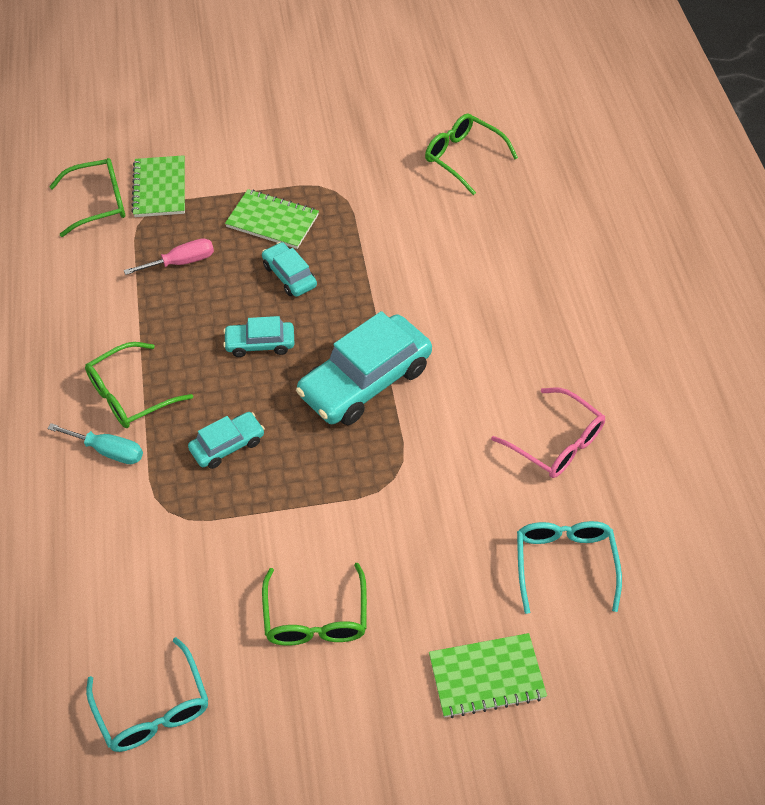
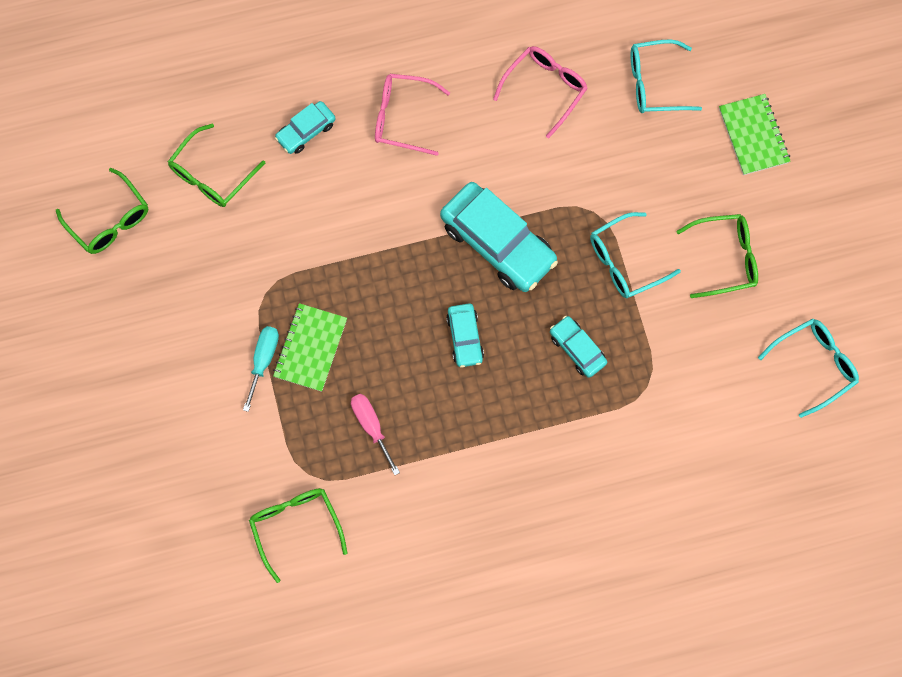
camera: 95 degrees left, 20 degrees up
(108, 451) = (594, 448): turquoise screwdriver -> turquoise screwdriver (263, 360)
(130, 395) = (533, 442): green glasses -> green glasses (109, 220)
(160, 188) = (271, 467): green notebook -> none
(289, 276) = (381, 322): turquoise car -> turquoise car (306, 131)
(326, 504) = (625, 261): none -> turquoise glasses
(521, 307) = (402, 117): none -> pink glasses

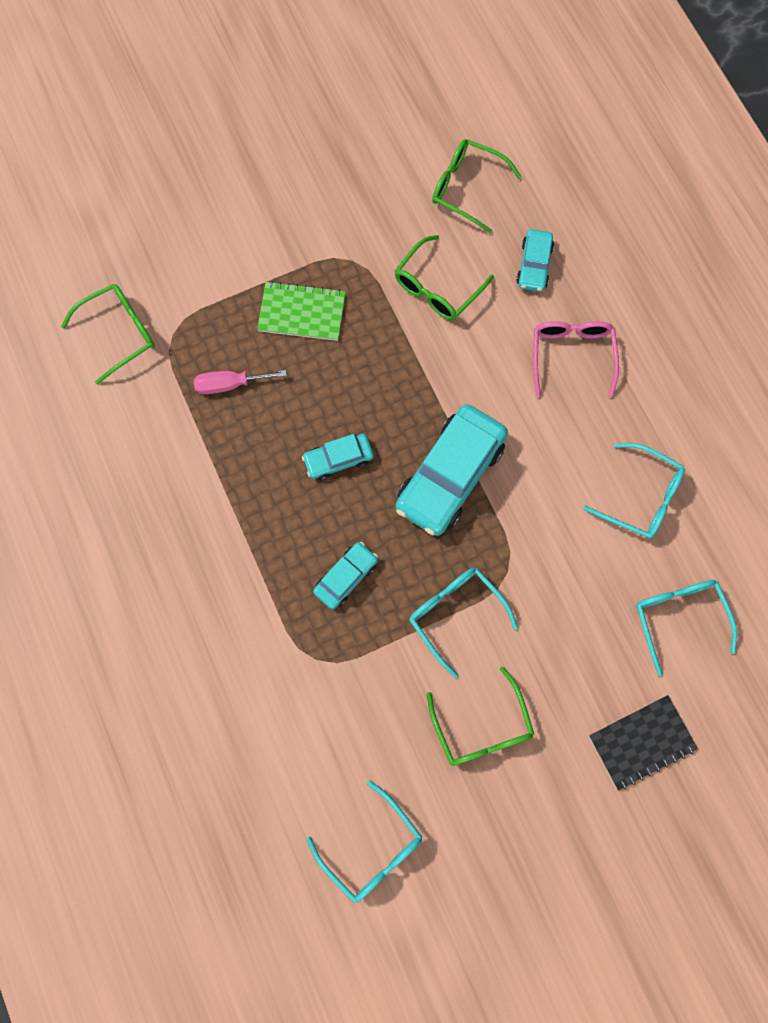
camera: 80 degrees right, 0 degrees up
(109, 220) = (400, 109): green glasses -> green glasses (437, 288)
(263, 360) = (282, 272): turquoise screwdriver -> none
(306, 131) = (534, 265): turquoise car -> turquoise car turned 120 degrees counterclockwise
(371, 426) = (229, 384): pink screwdriver -> pink screwdriver turned 150 degrees counterclockwise
(545, 89) = (641, 497): pink glasses -> turquoise glasses
(753, 135) = (641, 742): green notebook -> black notebook

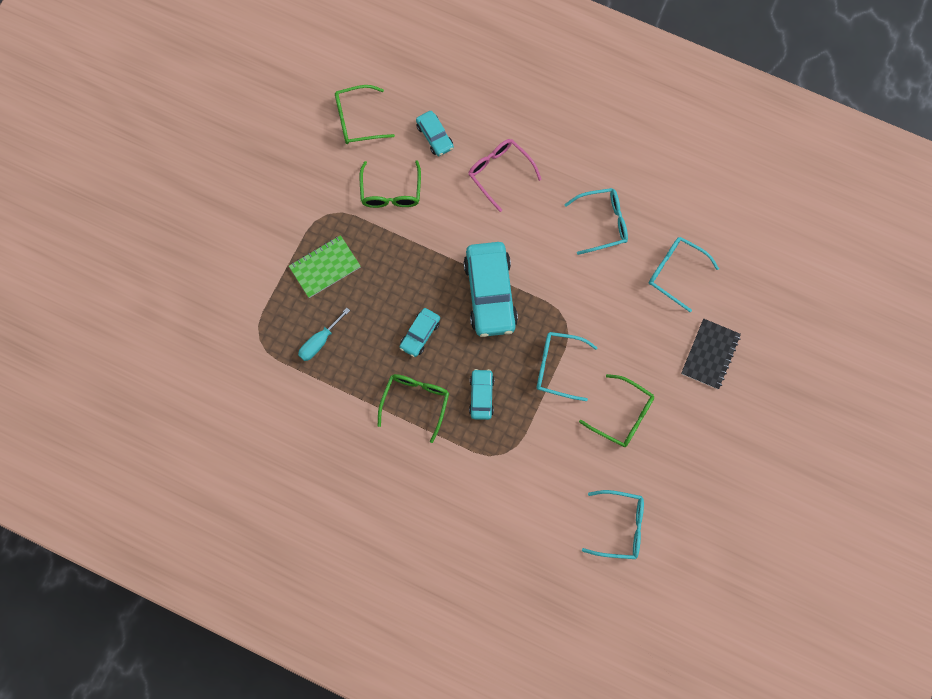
camera: 40 degrees left, 0 degrees up
(119, 333) = (226, 364): green glasses -> green glasses (415, 402)
(229, 384) = (319, 342): pink screwdriver -> turquoise screwdriver

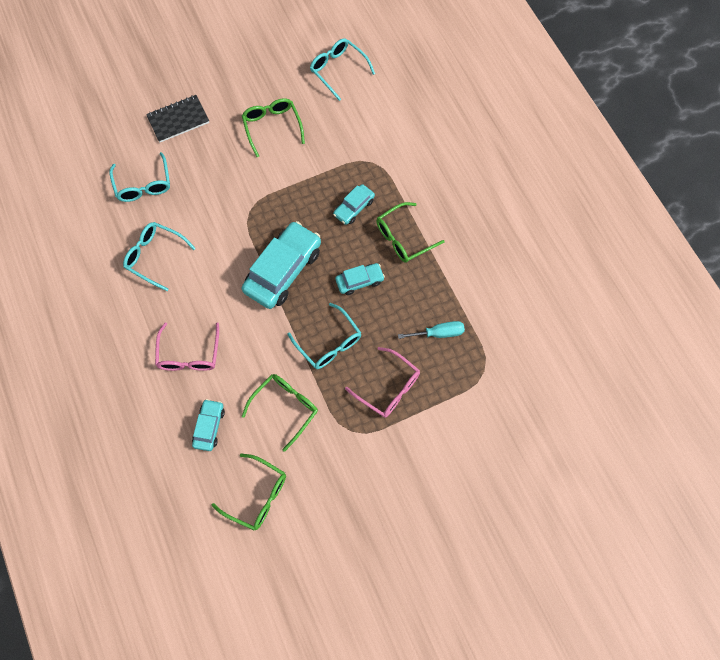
camera: 140 degrees left, 5 degrees down
(325, 267) = (388, 388): green notebook -> pink glasses
(558, 367) = (284, 186): turquoise glasses -> turquoise glasses (329, 343)

